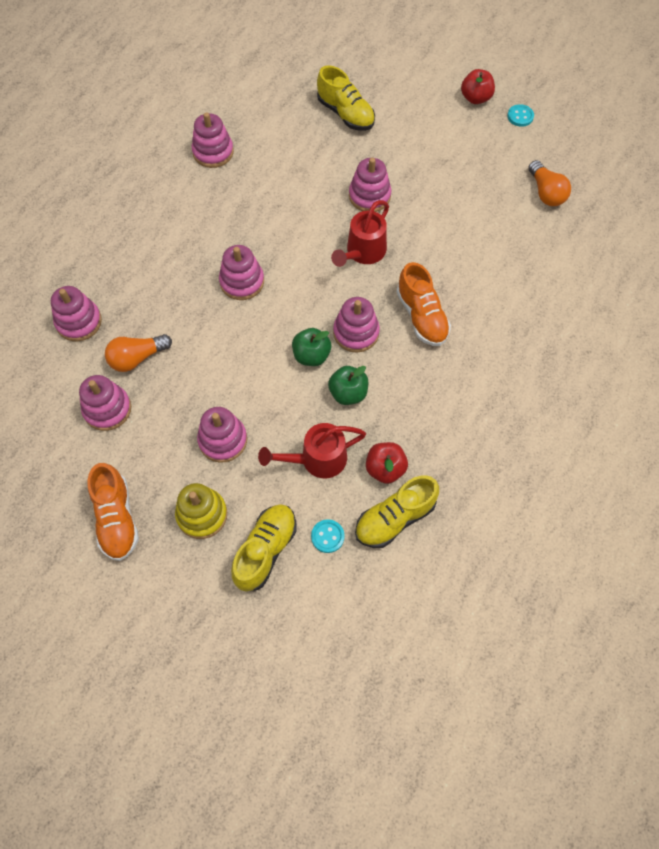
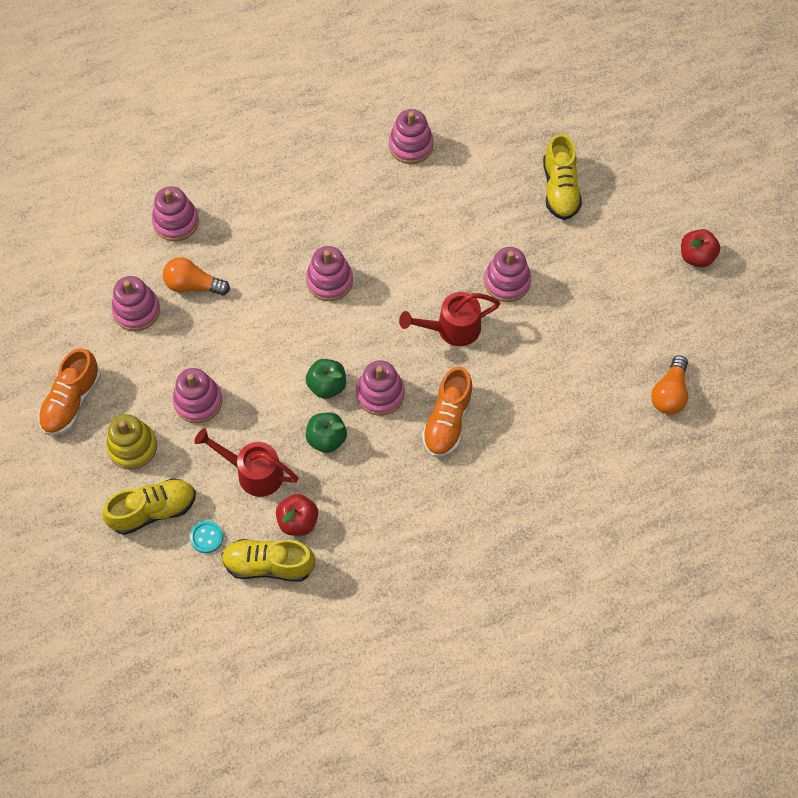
camera: 40 degrees right, 0 degrees up
(520, 116) = (721, 304): turquoise button -> none

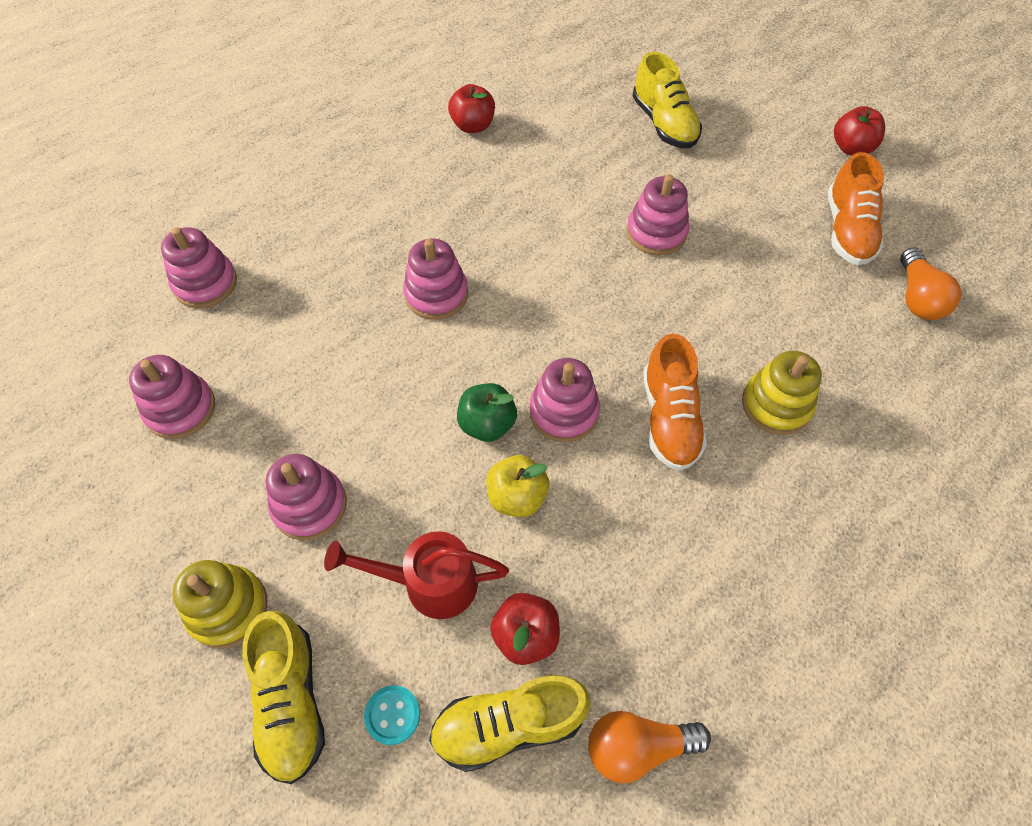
camera: 20 degrees left, 5 degrees down
(72, 401) = (111, 570): orange shoe -> orange shoe (847, 230)
(153, 510) = (291, 701): yellow shoe -> yellow shoe turned 120 degrees clockwise
(193, 285) = (253, 352): orange light bulb -> orange light bulb (637, 747)
(326, 439) = (517, 497): green apple -> yellow apple
(411, 145) = (473, 125): pink stacking toy -> red apple
(452, 329) = (617, 304): red watering can -> none
(523, 436) = (776, 405): none -> yellow stacking toy

